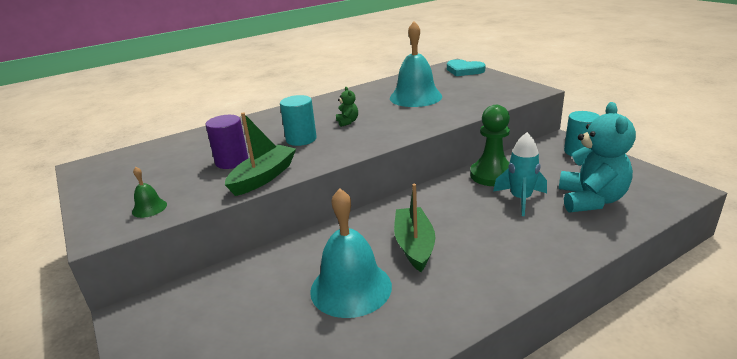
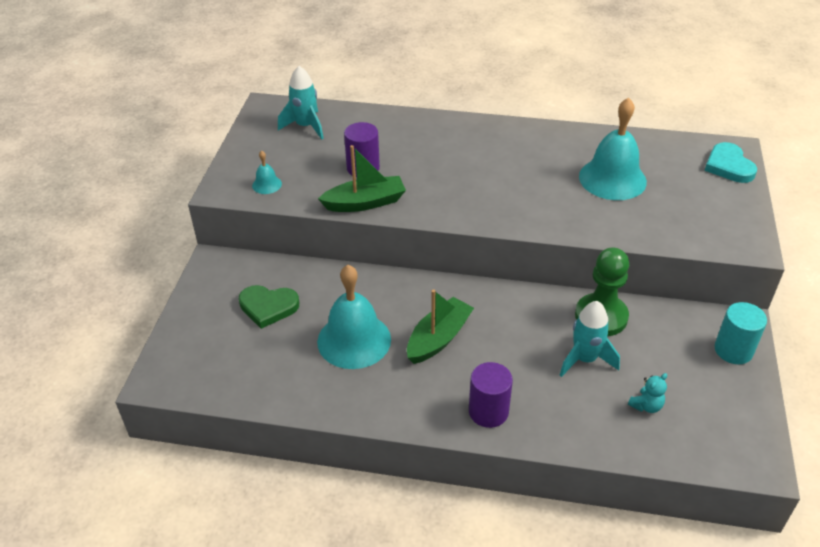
camera: 40 degrees right, 15 degrees up
(142, 162) = (305, 126): none -> turquoise rocket
(149, 208) = (267, 184): green bell -> turquoise bell
(236, 314) = (268, 307): none -> green heart
(301, 139) = (440, 174): turquoise cylinder -> none
(347, 122) = (504, 176): green teddy bear -> none
(518, 265) = (488, 411): none -> purple cylinder
(591, 200) = (646, 406): turquoise teddy bear -> turquoise teddy bear, size x0.42

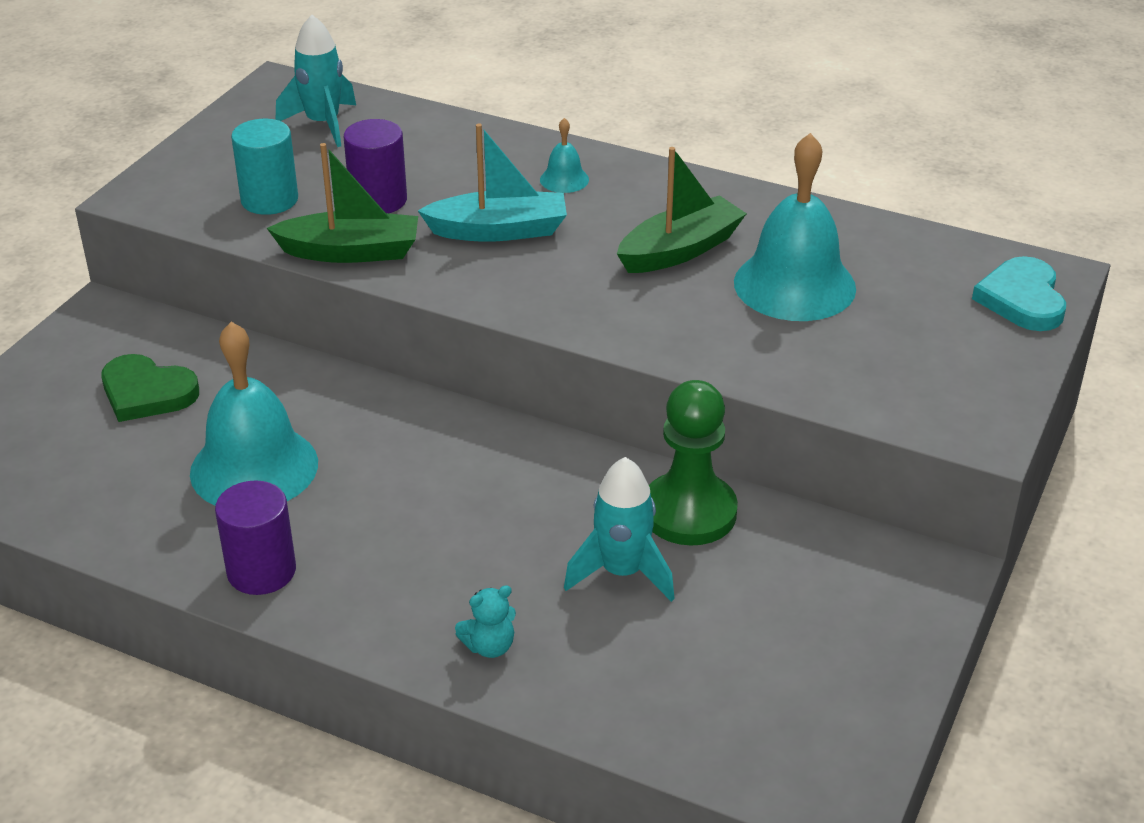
camera: 15 degrees right, 5 degrees down
(267, 184) = (211, 199): turquoise bell -> turquoise bell (564, 179)
(438, 338) = (392, 492): green boat -> green boat (680, 250)
(440, 175) = (499, 230): none -> turquoise boat
(488, 411) = (411, 618): purple cylinder -> purple cylinder (261, 571)
(646, 406) = (687, 666): turquoise teddy bear -> turquoise teddy bear (489, 646)
(733, 350) = (898, 612): turquoise cylinder -> turquoise cylinder (269, 200)

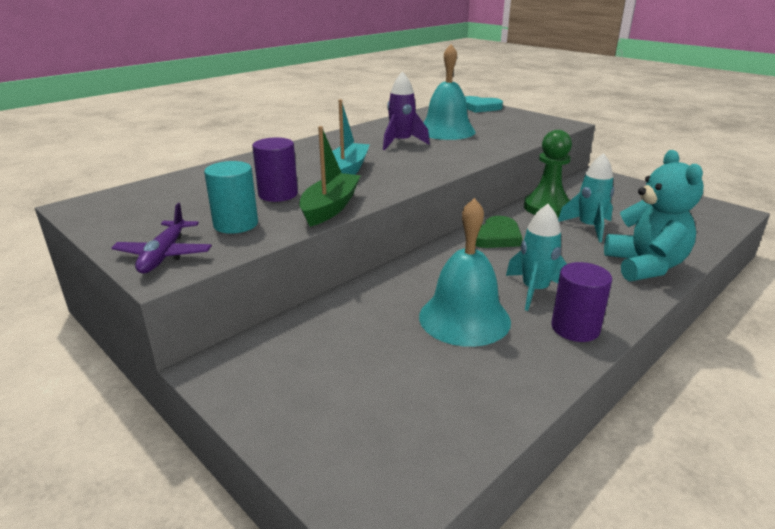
camera: 70 degrees left, 10 degrees down
(147, 393) = (348, 355): green heart -> green heart (496, 237)
(175, 183) = (164, 255): none -> purple plane
(323, 124) = (159, 199): turquoise rocket -> turquoise rocket (534, 291)
(489, 646) = (645, 266): turquoise teddy bear -> turquoise teddy bear, size x2.40
(564, 179) = (311, 153): turquoise bell -> none
(680, 250) = (401, 143): green boat -> purple rocket

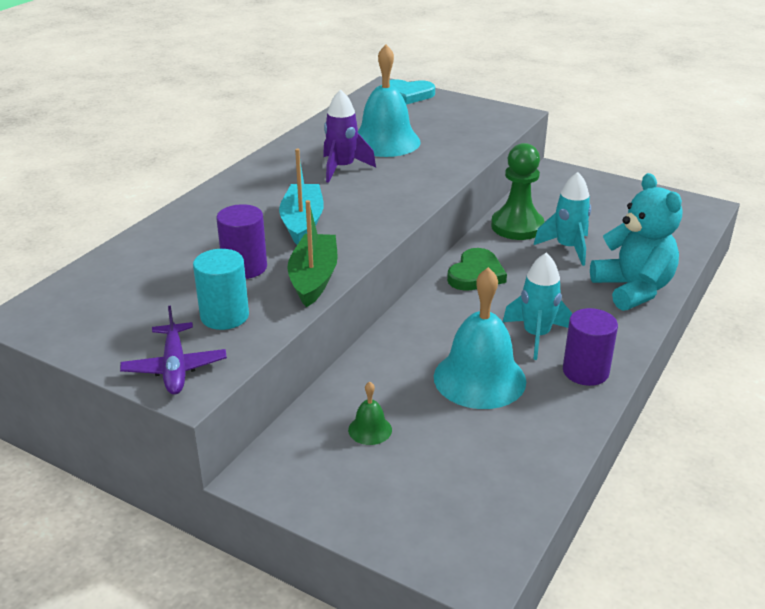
camera: 15 degrees left, 5 degrees up
(338, 345) = (370, 429): none -> green bell

